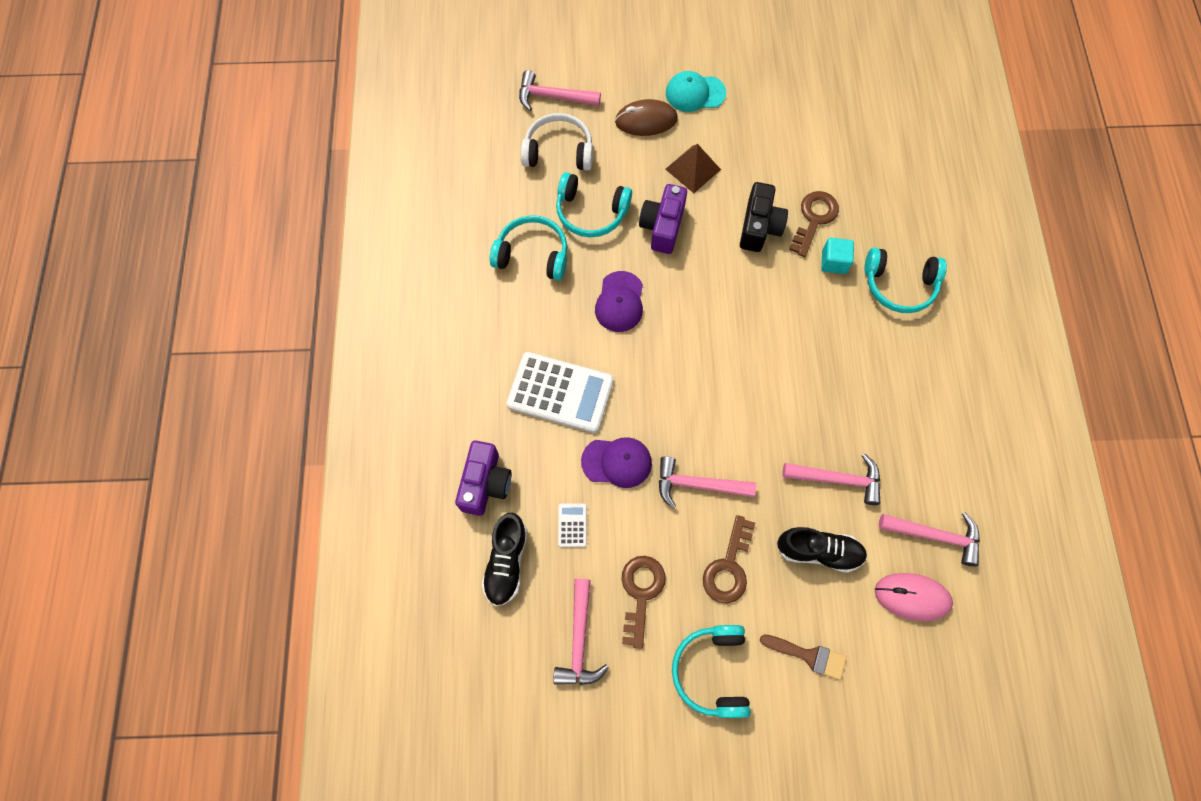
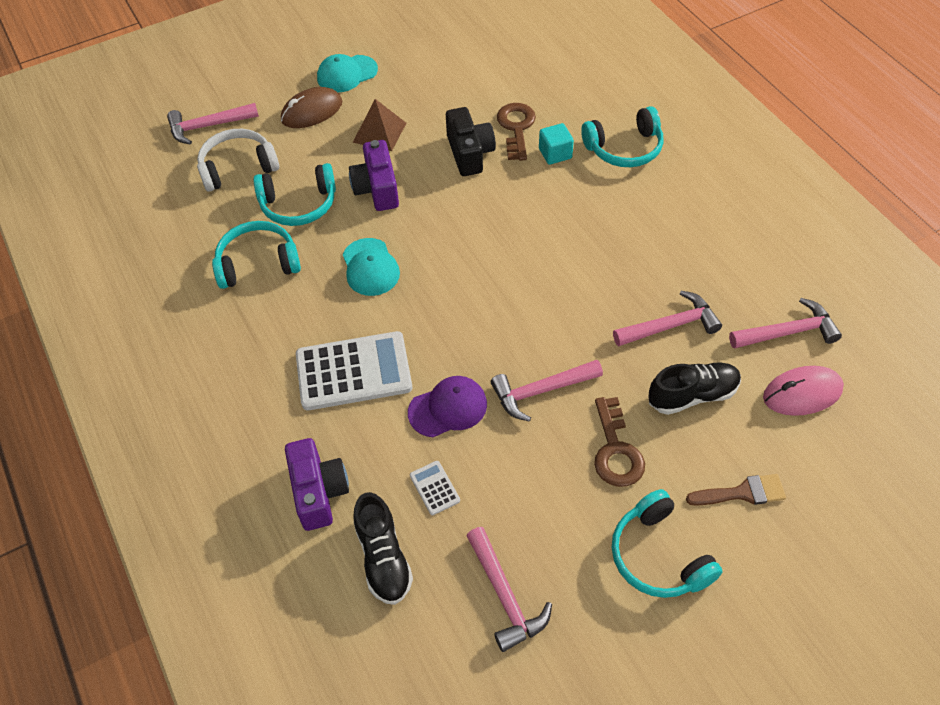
camera: 25 degrees left, 15 degrees down
(619, 302) = (370, 267): purple cap -> turquoise cap
(640, 593) = (543, 518): brown key -> none

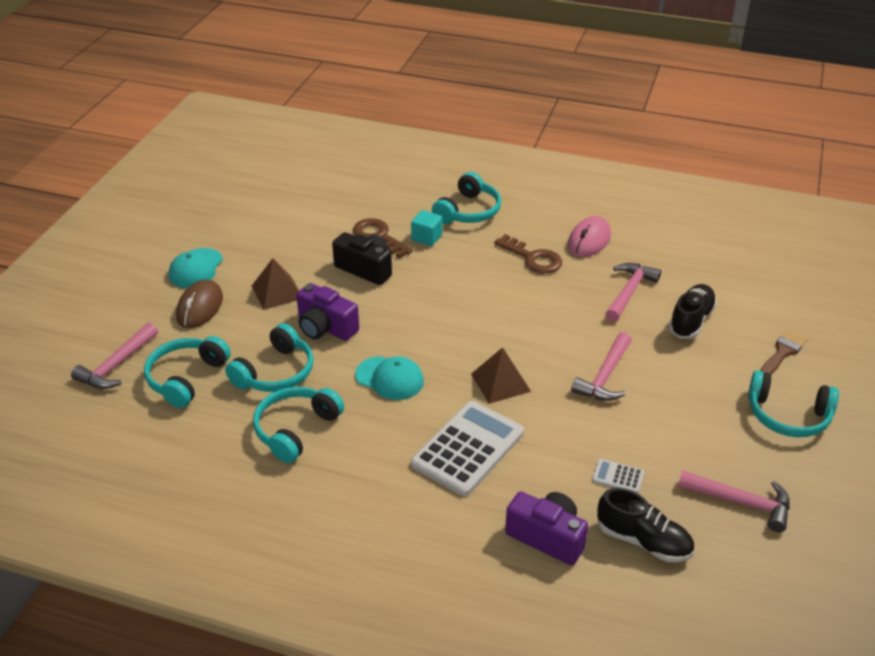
camera: 45 degrees left, 15 degrees down
(238, 168) = (186, 378): white headphones -> turquoise headphones
(448, 332) = (500, 382): none -> brown pyramid
(448, 408) = (562, 425): purple cap -> none
(616, 450) = (691, 378): brown key -> brown key (533, 258)
(788, 332) = (694, 256): pink hammer -> none
(802, 393) = (743, 282): pink mouse -> pink mouse (589, 240)

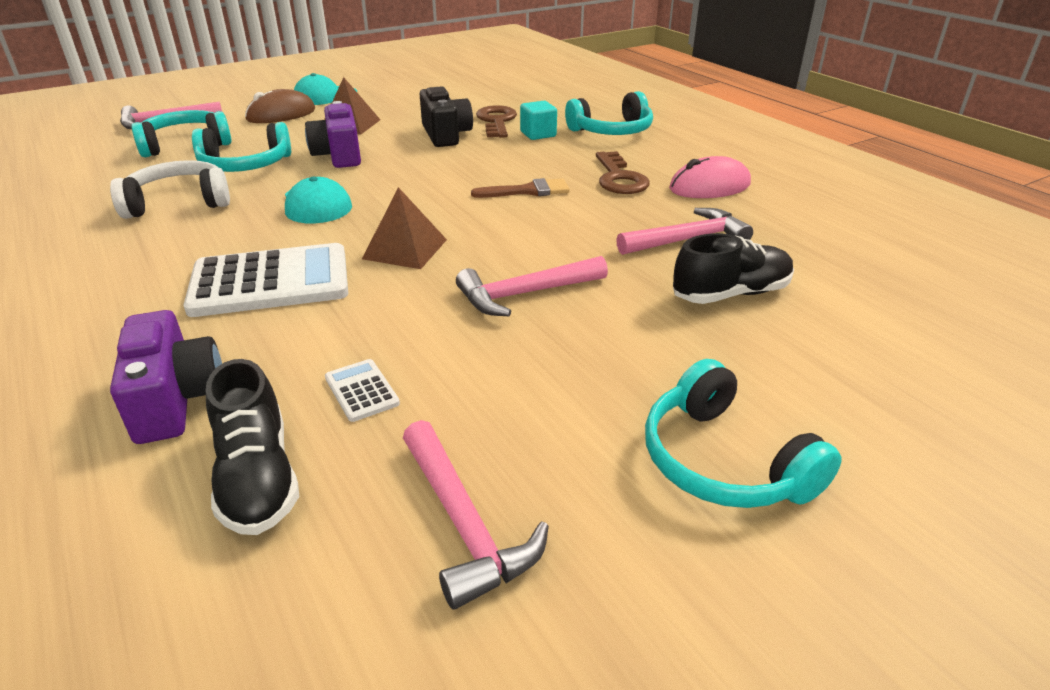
camera: 40 degrees right, 5 degrees down
(296, 430) = (179, 203): turquoise headphones -> white headphones
(783, 352) = (832, 385): brown brush -> brown brush (528, 191)

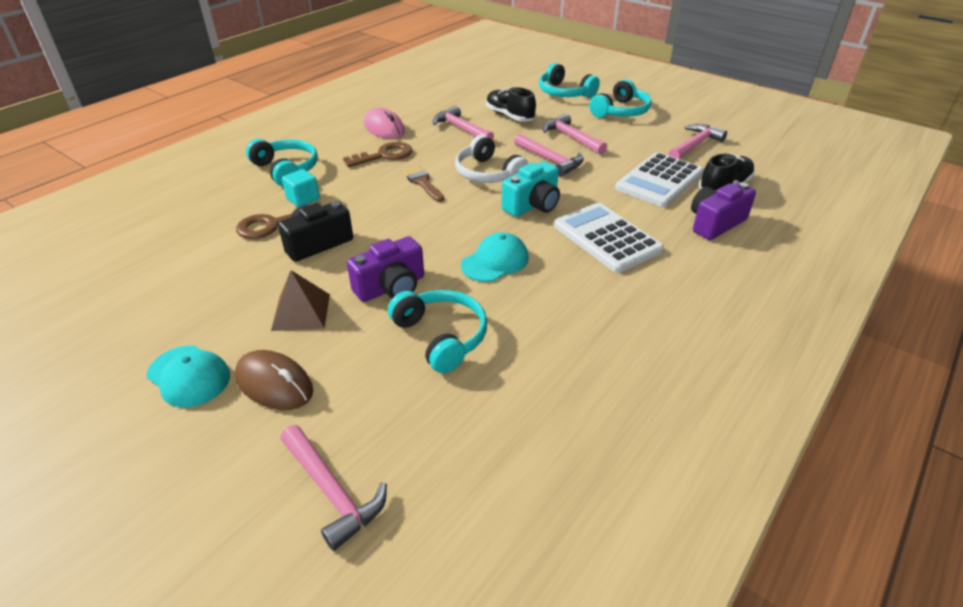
camera: 110 degrees left, 5 degrees up
(179, 203) = (540, 336): white headphones -> white headphones (488, 173)
(186, 145) = (405, 417): turquoise headphones -> turquoise headphones (564, 93)
(362, 391) = (659, 181): white calculator -> white calculator, size x2.32
(405, 249) = (533, 205): brown pyramid -> turquoise camera
(603, 339) = (571, 137): none -> pink hammer

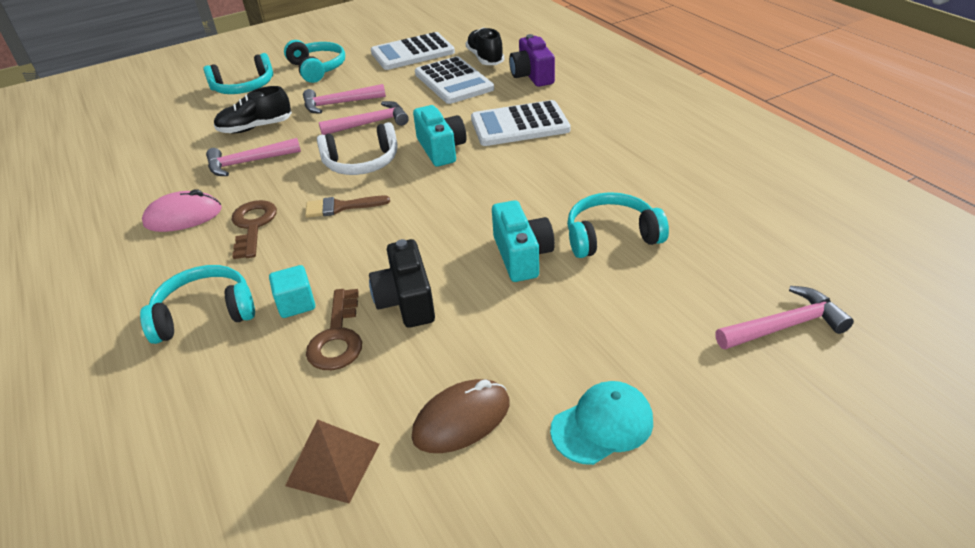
camera: 65 degrees left, 0 degrees up
(274, 384) = (638, 354): brown mouse -> brown mouse (461, 420)
(301, 312) = (530, 325): brown pyramid -> brown pyramid (333, 464)
(391, 287) = (522, 256): purple camera -> turquoise camera
(495, 261) = (517, 187): turquoise cap -> none
(695, 145) = (412, 52): pink hammer -> white calculator

